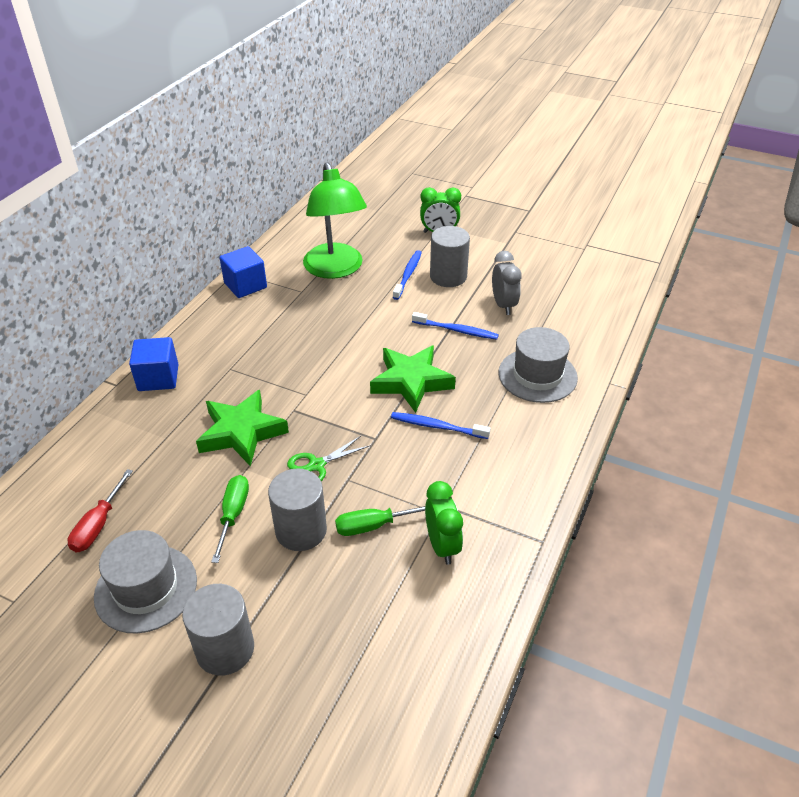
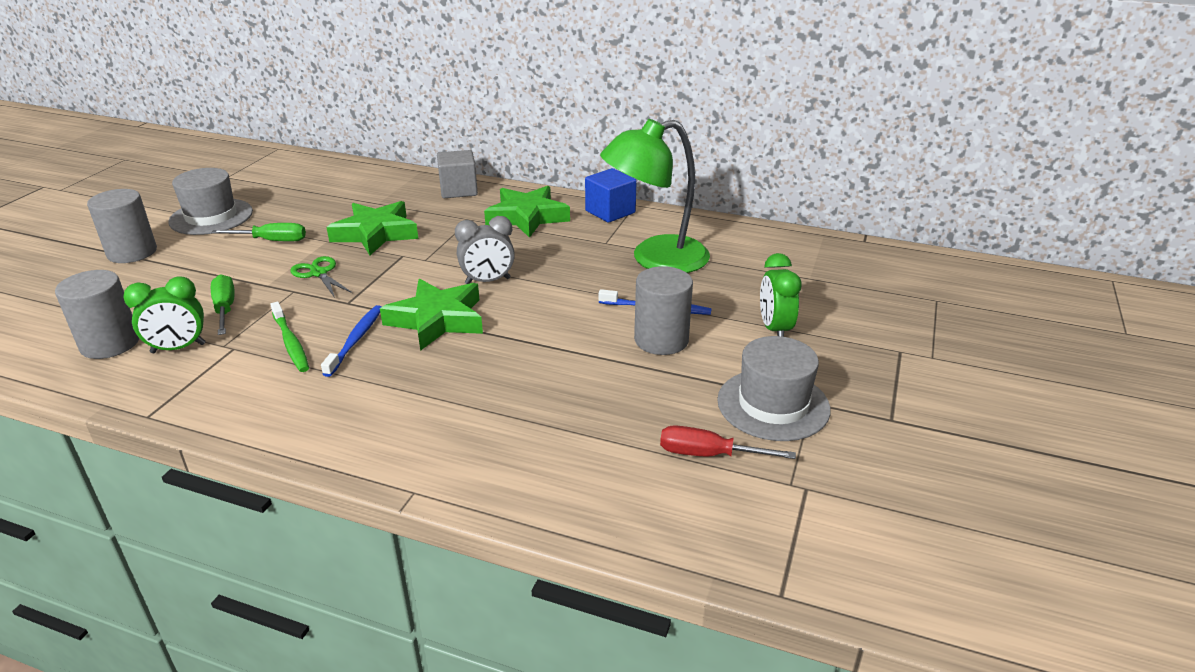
camera: 85 degrees right, 10 degrees down
(98, 524) = (286, 192): red screwdriver -> red screwdriver (709, 454)
(158, 378) = (458, 190): blue cube -> grey cube
(239, 332) = (527, 217): none -> green star
(301, 530) = (238, 272): grey cylinder -> grey cylinder (110, 343)
(439, 467) = (291, 343): none -> green toothbrush
(457, 330) = (537, 350): blue toothbrush -> none
(503, 305) = (600, 389): grey clock -> grey clock (487, 281)
(537, 375) = (438, 418): grey hat -> grey hat (773, 405)

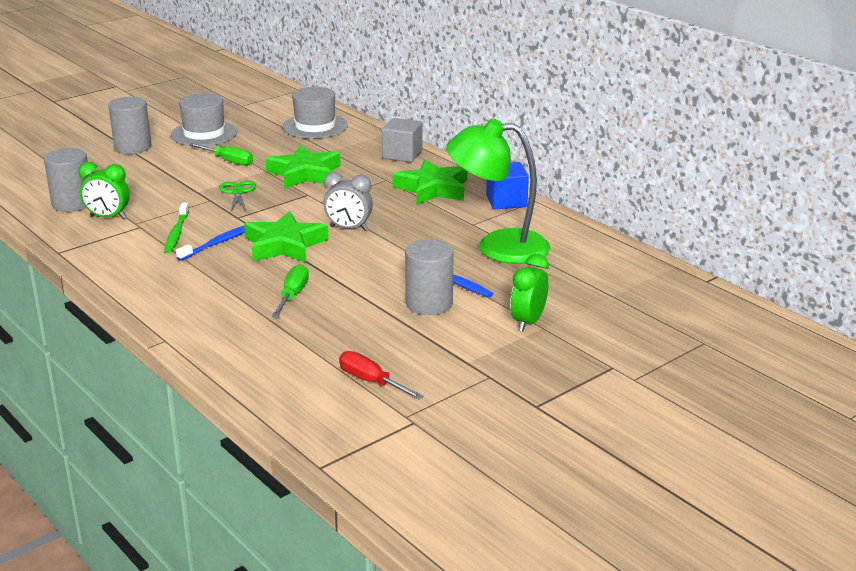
camera: 30 degrees right, 5 degrees down
(225, 309) = (157, 200): green screwdriver -> green screwdriver (292, 295)
(773, 405) = (457, 368): grey hat -> grey hat (315, 126)

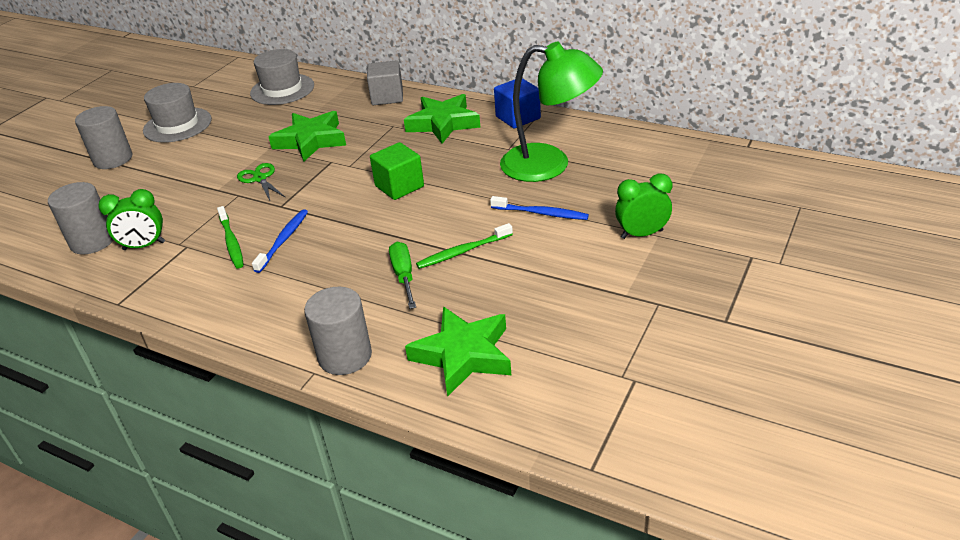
camera: 20 degrees left, 10 degrees up
(228, 161) = (224, 148): green screwdriver -> none
(284, 245) = (352, 222): green star -> green star (463, 355)
(349, 228) = (399, 186): grey clock -> green cube
(357, 291) = (462, 251): none -> green toothbrush
(371, 382) = (558, 348): red screwdriver -> none
(429, 303) = (539, 243): grey cylinder -> grey cylinder (345, 356)
(498, 246) = (549, 165): green lamp -> green lamp turned 150 degrees counterclockwise
(528, 322) = (642, 234): green clock -> green clock turned 75 degrees clockwise

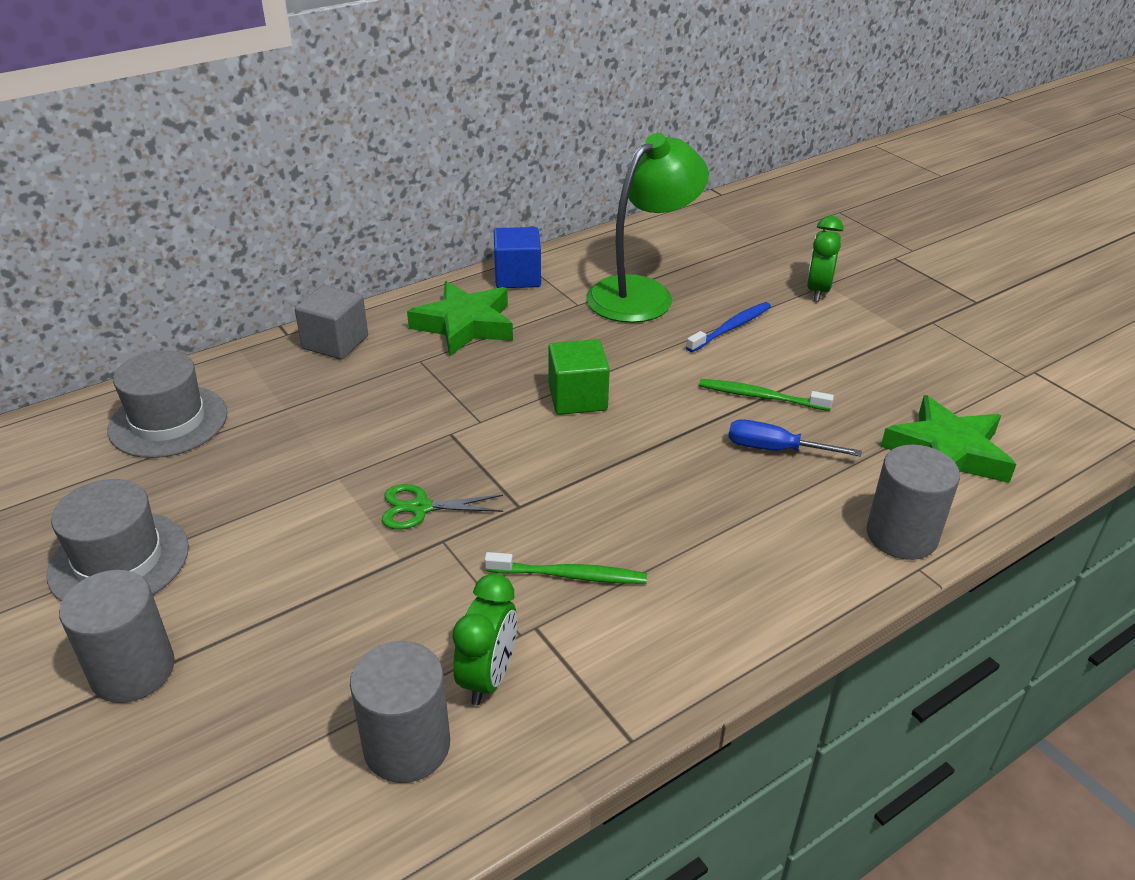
camera: 65 degrees left, 0 degrees up
(283, 240) = (611, 524): blue toothbrush -> none
(311, 140) = (369, 435): green star -> none
(404, 276) = (775, 449): green screwdriver -> blue screwdriver
(462, 251) = (760, 396): green toothbrush -> green toothbrush turned 105 degrees clockwise

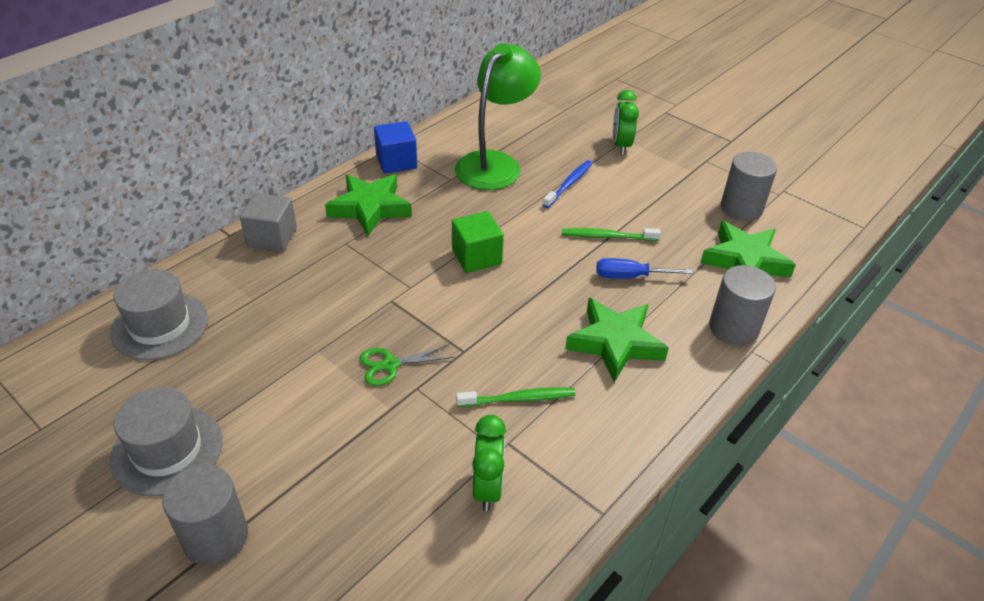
camera: 15 degrees left, 5 degrees up
(407, 746) = (448, 551): grey cylinder -> grey cylinder (741, 208)
(725, 528) = (615, 343): none -> green star

